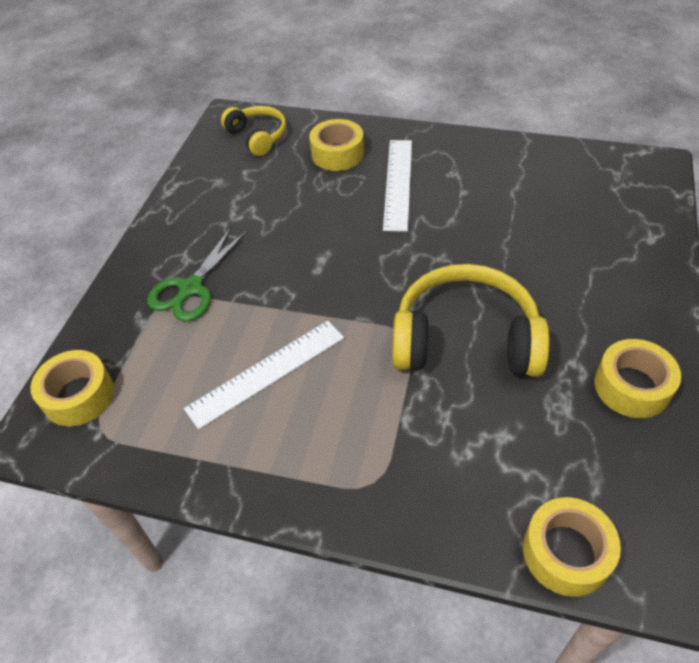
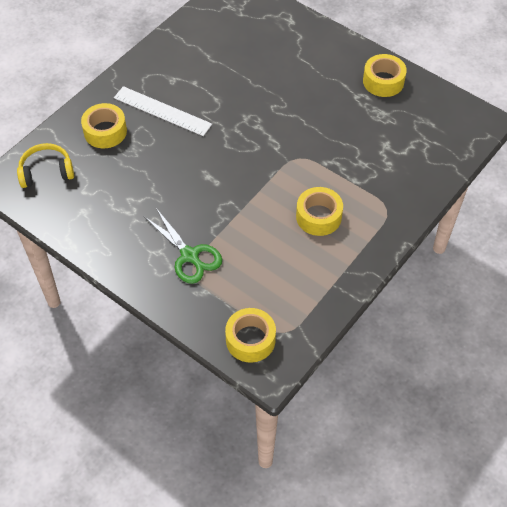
camera: 70 degrees left, 5 degrees up
(267, 372) = (287, 234): white ruler -> none
(465, 340) = (316, 133): yellow headphones -> none
(566, 552) = (457, 150): yellow tape -> yellow tape (318, 217)

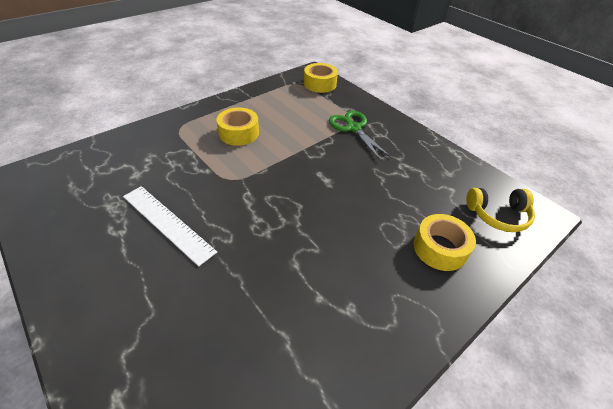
camera: 170 degrees left, 10 degrees down
(162, 111) = (368, 262): white ruler -> white ruler (167, 223)
(383, 81) = (72, 244): yellow tape -> none

